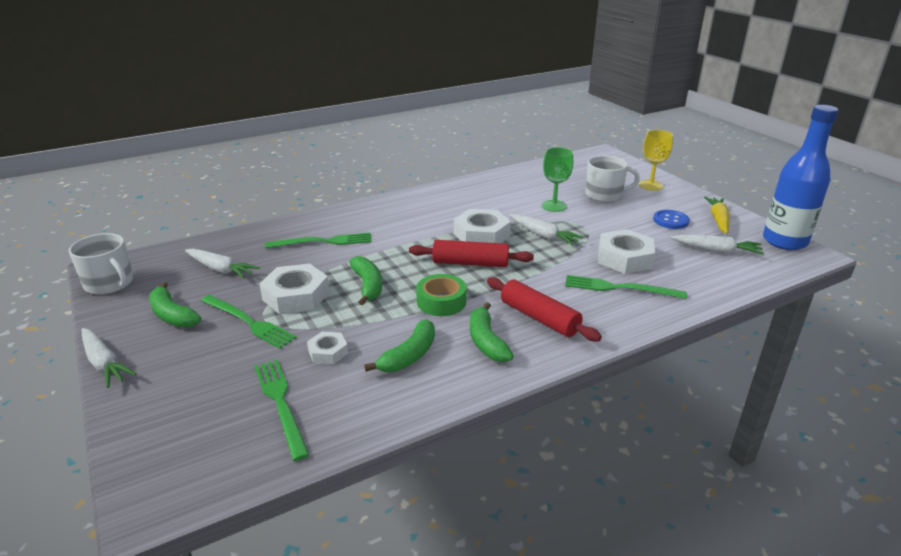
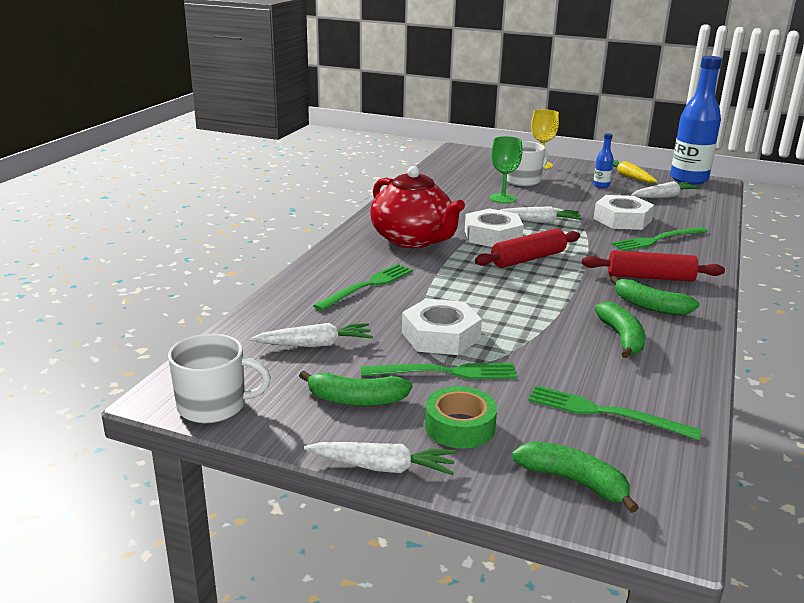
camera: 40 degrees left, 5 degrees down
(328, 352) = (560, 362): white nut -> none
(368, 286) = (484, 304): green banana -> green banana (573, 481)
(418, 218) = (413, 240): none -> red teapot
(441, 301) = (564, 293): green tape -> green tape (460, 426)
(670, 221) = (601, 186): blue button -> blue bottle

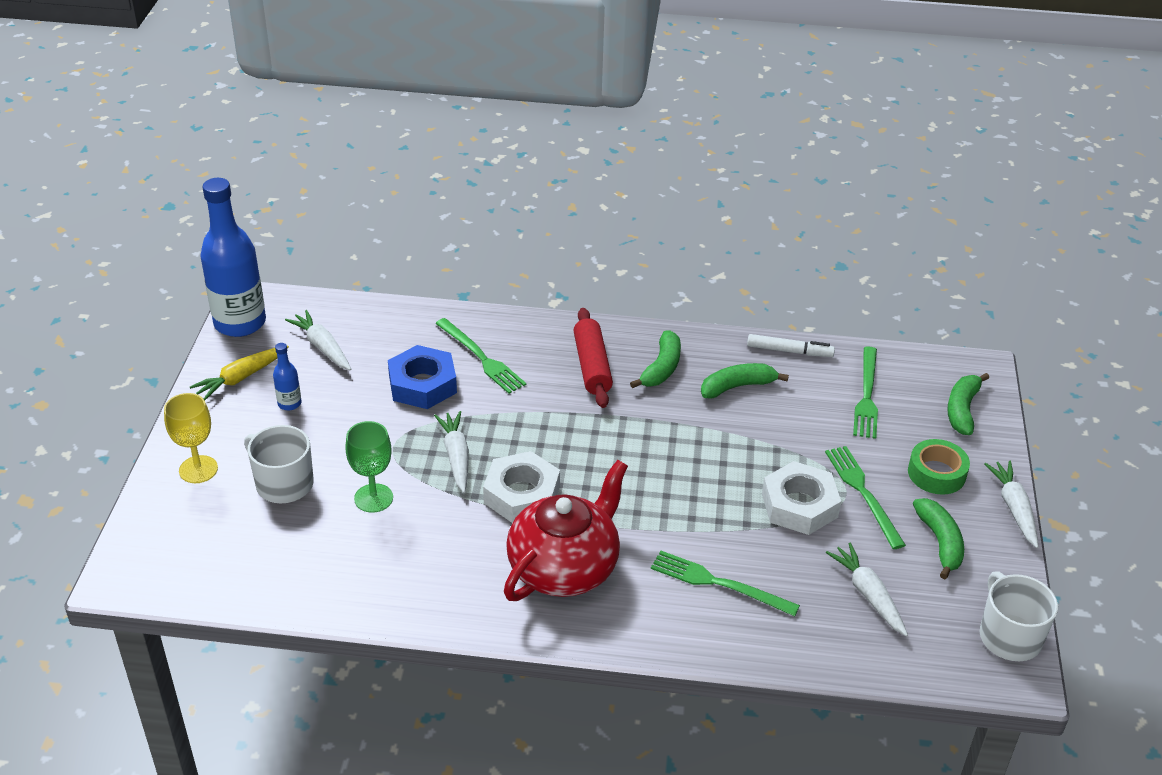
camera: 105 degrees left, 15 degrees up
(528, 259) = (582, 458): red rolling pin -> none
(622, 219) = (422, 384): white nut -> blue nut
(688, 379) = (789, 351): none -> white marker

